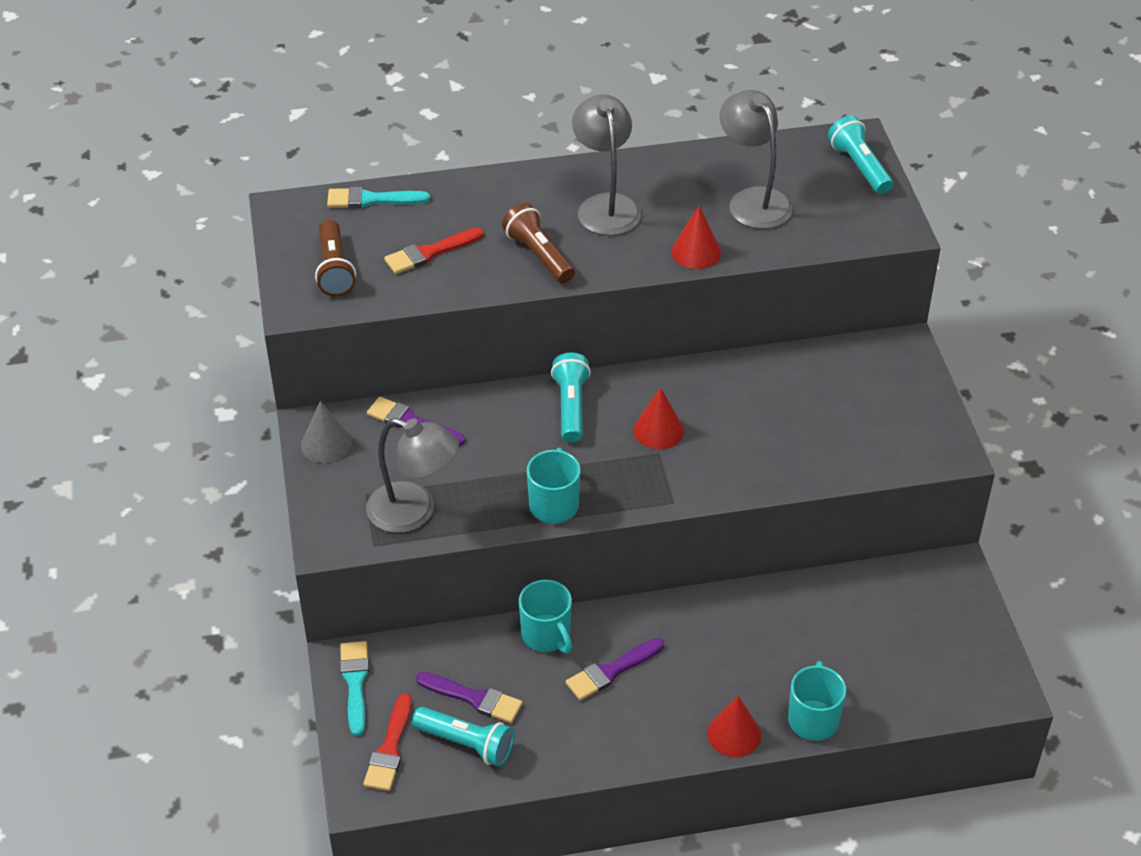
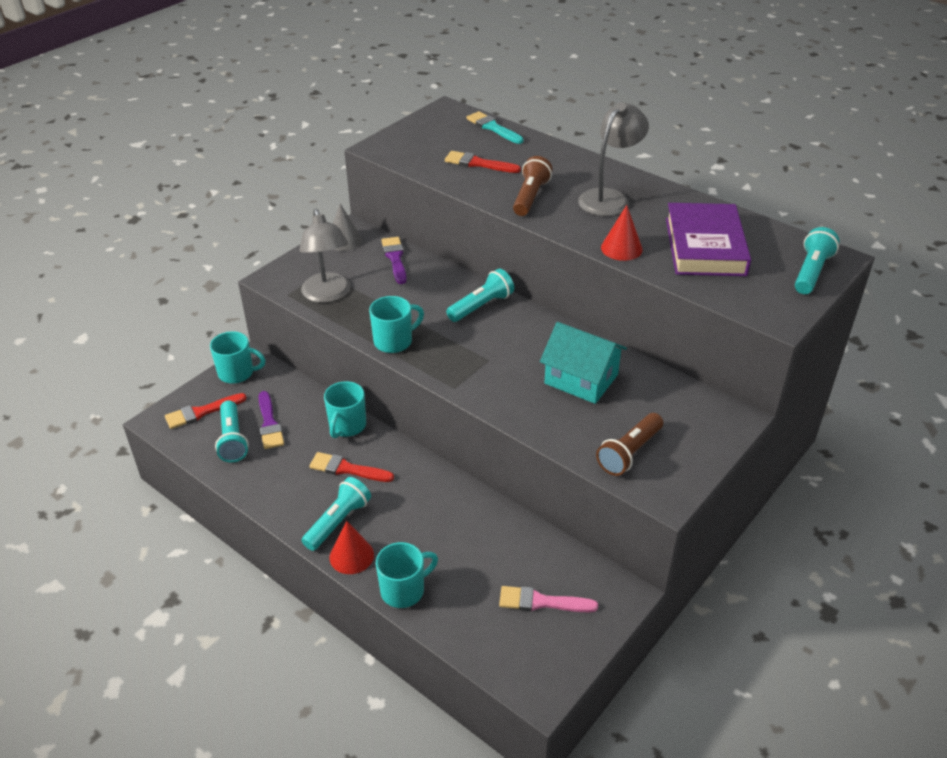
camera: 50 degrees right, 5 degrees down
(335, 269) = (422, 144): brown flashlight -> brown flashlight (629, 453)
(355, 683) = (237, 373): turquoise brush -> turquoise mug
(611, 671) = (347, 469): purple brush -> red brush
(658, 430) = (507, 349): red cone -> none
(678, 719) = (338, 521): none -> turquoise flashlight
(753, 200) = (705, 246): grey lamp -> purple book
(755, 407) = (581, 379): none -> turquoise house
(915, 629) = (541, 602): none -> pink brush

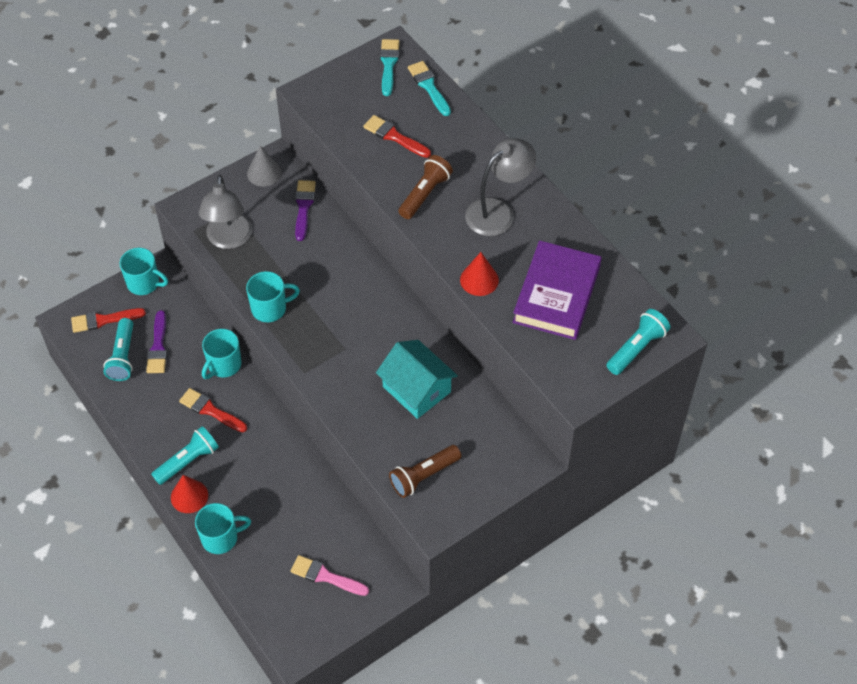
camera: 15 degrees right, 15 degrees up
(447, 119) = (389, 64): none -> turquoise brush
(481, 306) = (361, 284): turquoise flashlight -> none

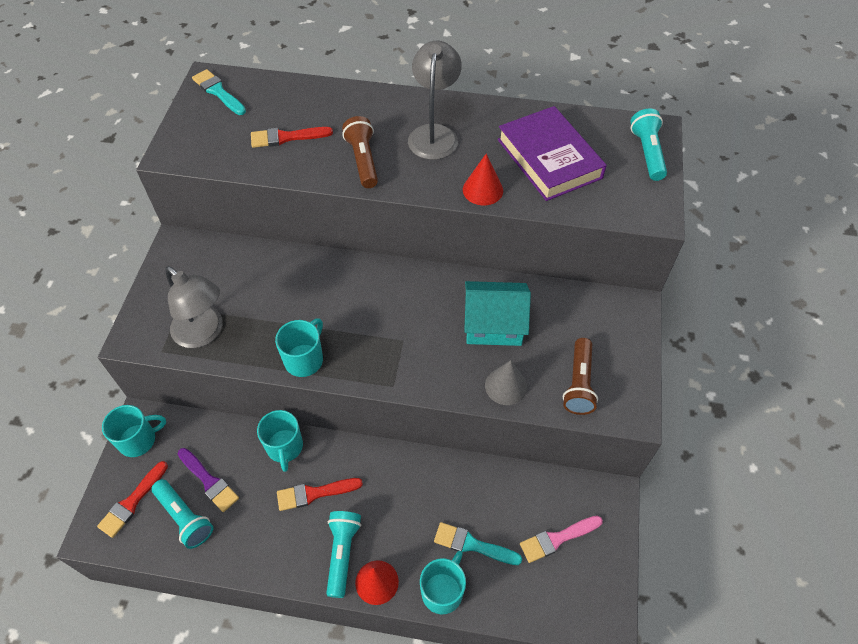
camera: 45 degrees left, 0 degrees up
(264, 173) = (176, 260): grey cone -> grey cone (506, 386)
(304, 207) = (242, 261): purple brush -> none
(429, 86) = (271, 86): turquoise brush -> turquoise brush (472, 545)

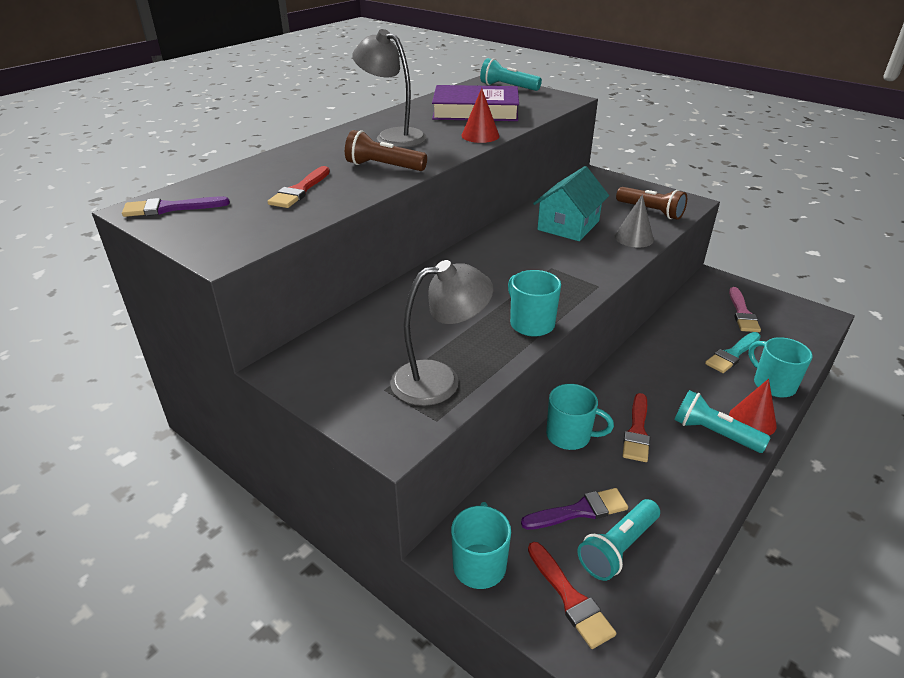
camera: 60 degrees left, 20 degrees down
(185, 517) = (618, 548): turquoise flashlight -> turquoise flashlight turned 150 degrees clockwise
(218, 92) = (170, 208): turquoise brush -> purple brush

